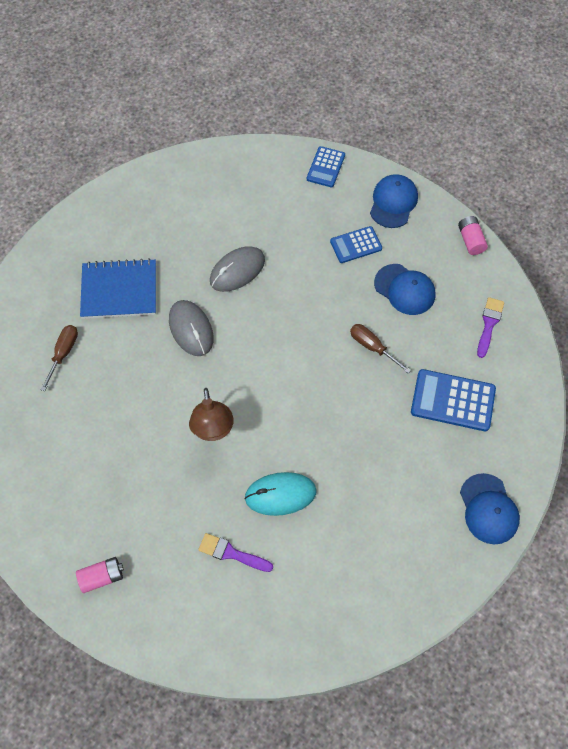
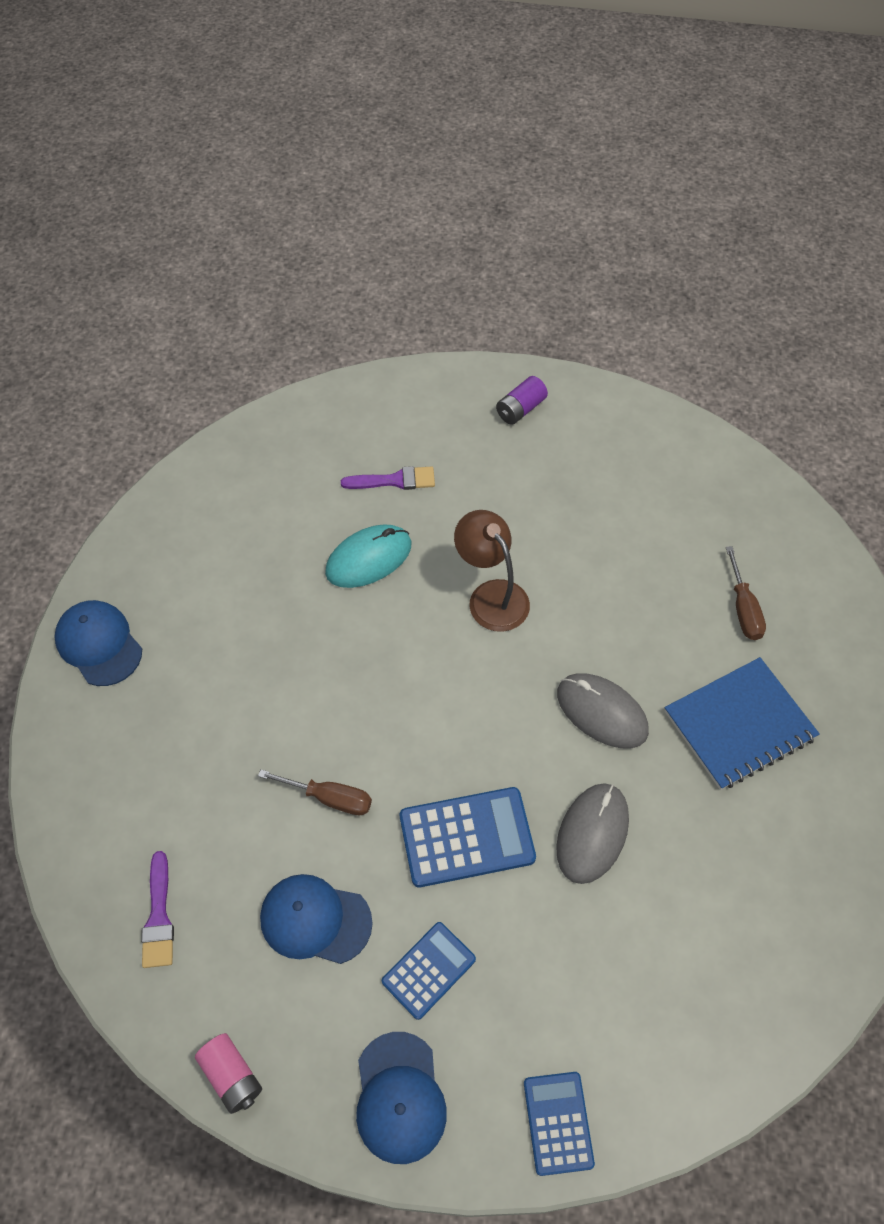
camera: 155 degrees right, 5 degrees down
(102, 577) = (520, 409): pink battery -> purple battery
(453, 401) = (184, 766): blue calculator -> blue calculator (466, 837)

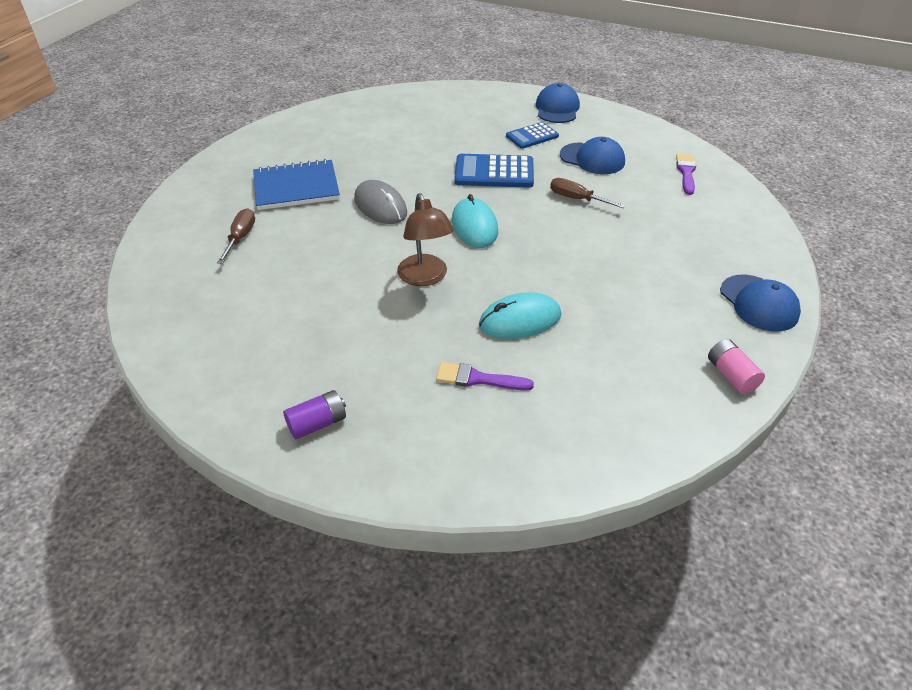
camera: 165 degrees left, 15 degrees down
(231, 1076) = (641, 124): pink battery -> pink battery (731, 375)
(460, 700) = (474, 226): none -> turquoise mouse
(558, 1123) = (484, 94): blue calculator -> none
(592, 834) = (418, 163): grey mouse -> none

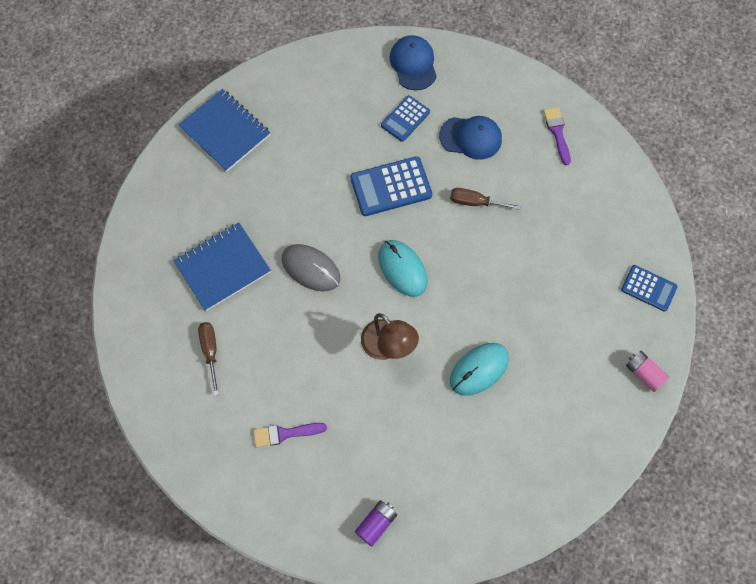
camera: 20 degrees left, 25 degrees up
(360, 113) = (225, 131): none -> blue notebook
(478, 379) = (470, 441): purple brush -> purple brush (285, 433)
(759, 303) = (648, 288): blue cap -> blue calculator

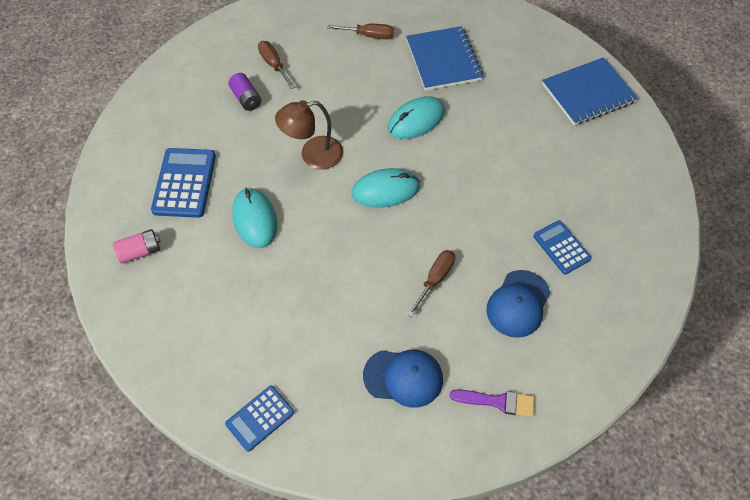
camera: 110 degrees right, 10 degrees down
(285, 433) = (274, 65): purple brush -> brown screwdriver
(311, 268) = (416, 120): grey mouse -> turquoise mouse
(376, 524) = (167, 102): purple battery -> purple battery (246, 98)
(391, 187) = (481, 208): blue calculator -> blue calculator (184, 183)
(413, 64) = (635, 279): blue cap -> blue cap (403, 377)
(644, 373) = (171, 368): pink battery -> pink battery (140, 251)

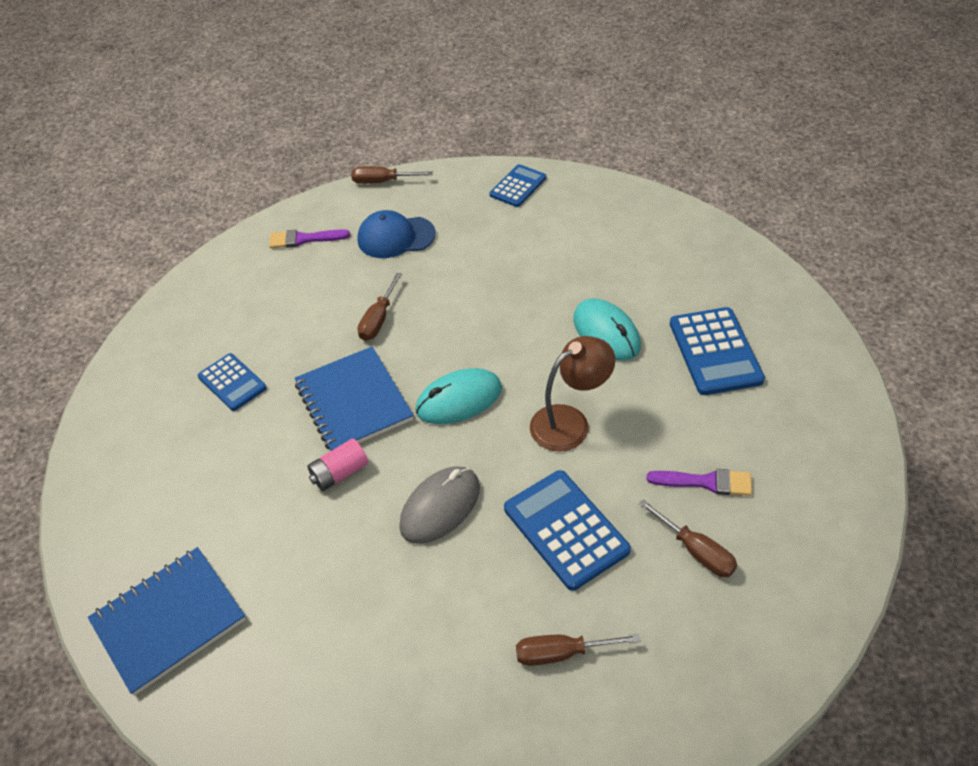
camera: 170 degrees right, 10 degrees down
(140, 251) = (714, 275): pink battery -> pink battery (339, 473)
(246, 98) = (706, 482): purple battery -> purple brush
(343, 91) = (565, 529): none -> blue calculator
(403, 473) = (383, 181): none -> brown screwdriver
(416, 120) = (440, 507): turquoise mouse -> grey mouse
(443, 60) = (417, 631): blue notebook -> blue notebook (353, 402)
(518, 304) = (284, 317): blue cap -> none

